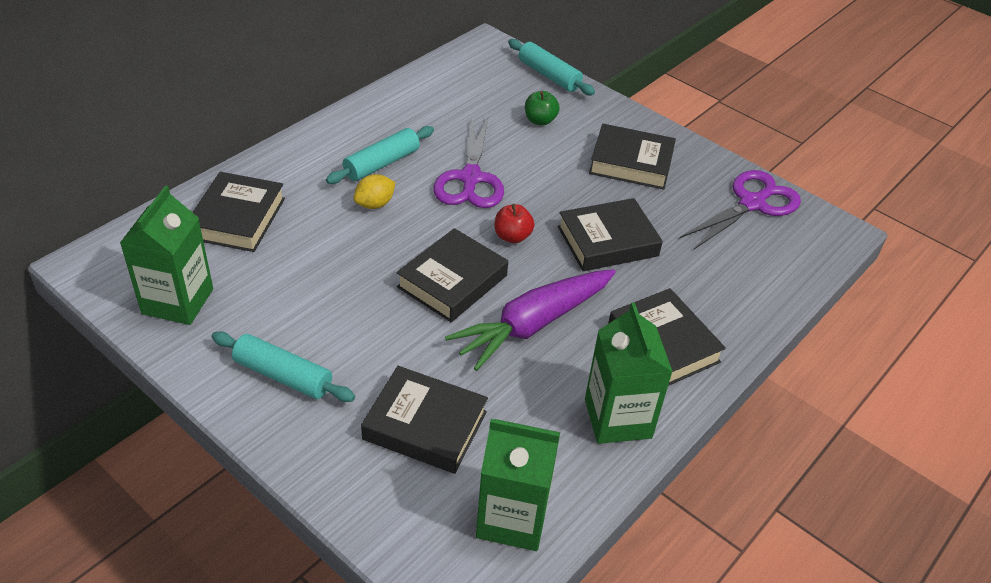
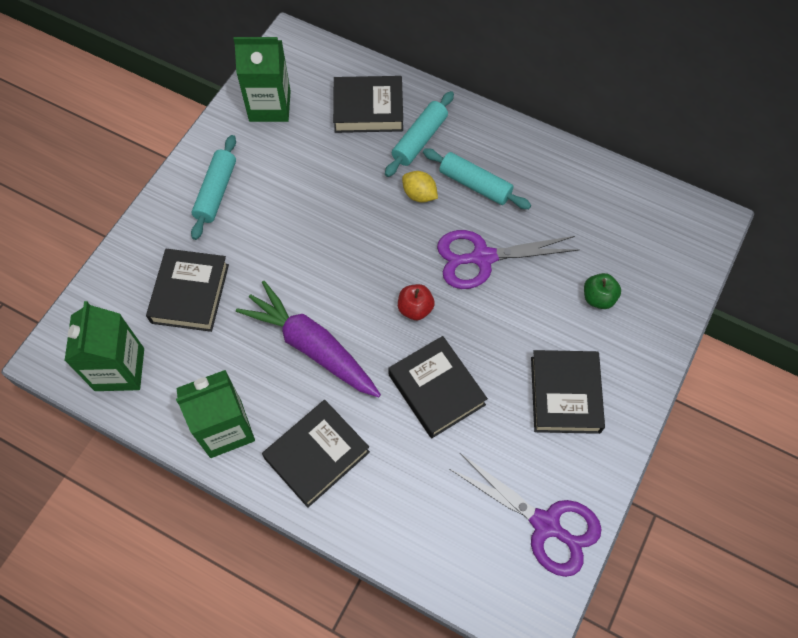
camera: 80 degrees right, 20 degrees up
(452, 281) = (344, 275): black book -> none
(549, 75) = (683, 291): turquoise rolling pin -> turquoise rolling pin (419, 139)

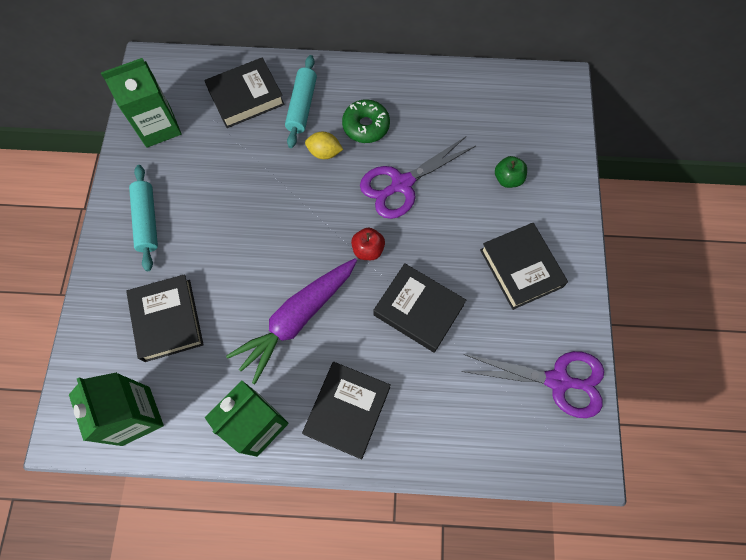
camera: 25 degrees left, 5 degrees up
(311, 346) = (297, 319): purple carrot -> purple carrot turned 60 degrees counterclockwise
(475, 184) = (366, 126): turquoise rolling pin -> green donut

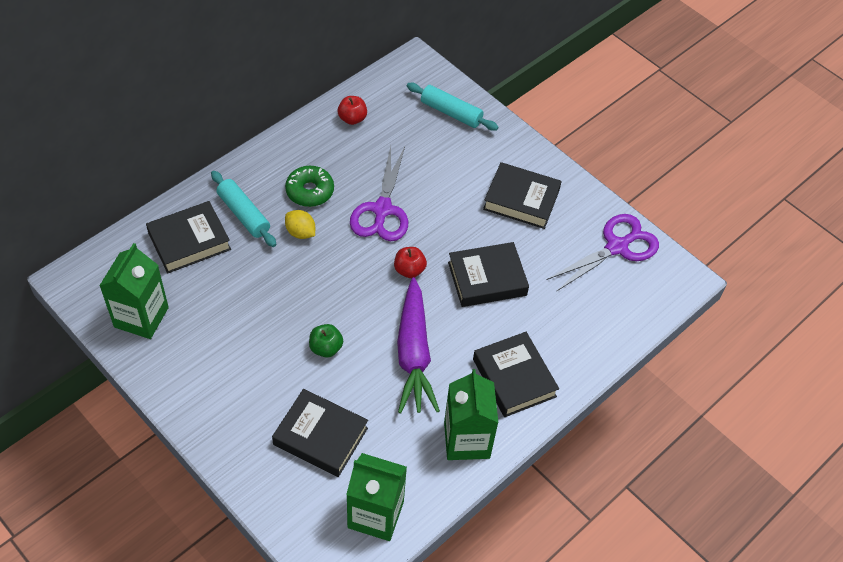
camera: 50 degrees left, 15 degrees down
(147, 221) = (218, 387): turquoise rolling pin -> turquoise rolling pin (451, 113)
(246, 97) = (189, 241): black book -> black book turned 45 degrees clockwise
(324, 152) = (300, 232): yellow lemon -> yellow lemon turned 75 degrees clockwise
(460, 93) = (352, 119): none -> red apple
(508, 179) = (450, 151): green apple -> green apple (326, 348)

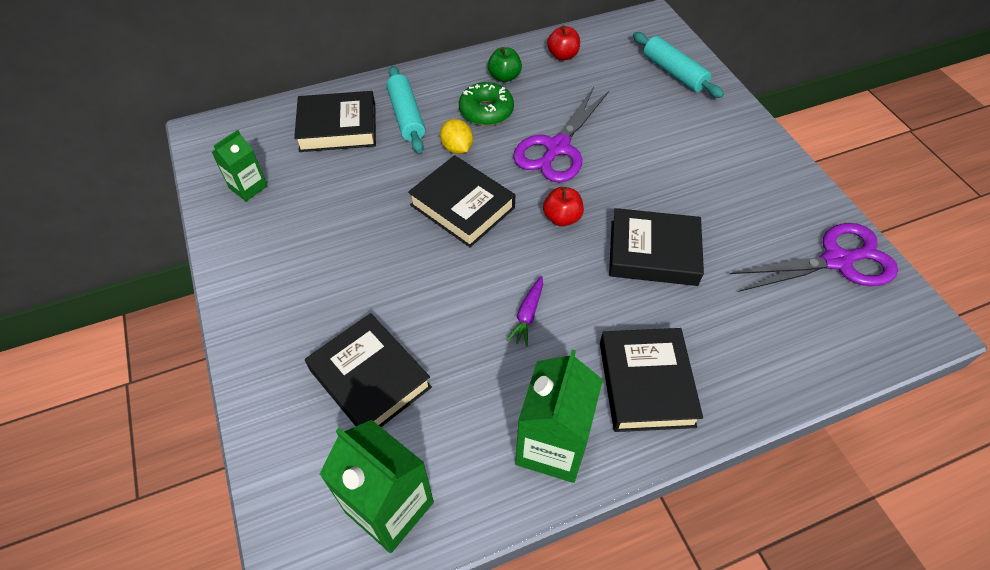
camera: 25 degrees right, 0 degrees up
(141, 317) = (248, 187): green carton -> green carton, size x0.59
(326, 348) = (426, 276): green apple -> green apple (504, 77)
(414, 354) = (527, 315): purple carrot -> purple carrot, size x0.41
(521, 200) = (726, 177): black book -> black book (462, 206)

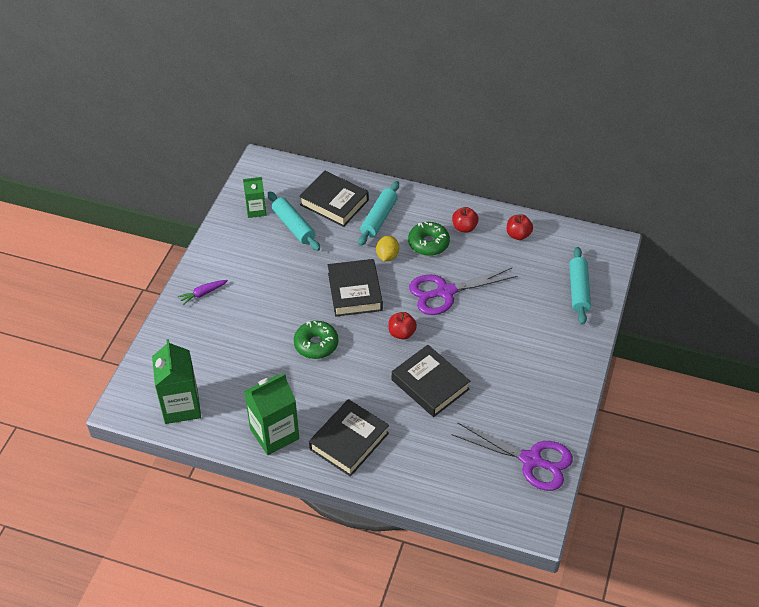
camera: 40 degrees right, 5 degrees down
(314, 178) = (293, 226): none -> turquoise rolling pin
(370, 379) = (224, 347): black book -> none
(482, 294) = (316, 344): none -> green donut
(504, 77) = (464, 227): green apple -> red apple
(527, 315) = (327, 369): purple carrot -> purple carrot (203, 294)

